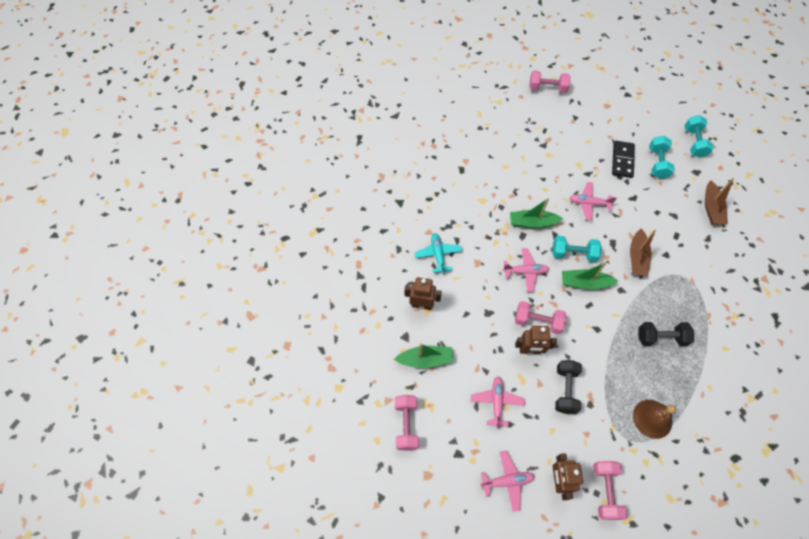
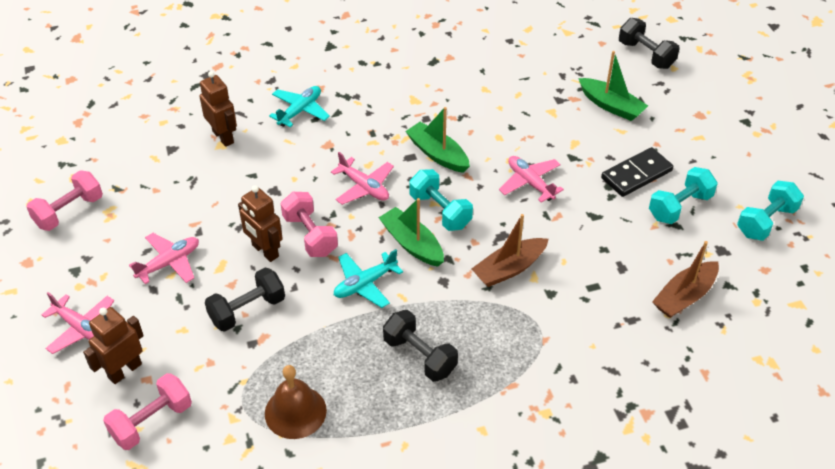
camera: 45 degrees right, 15 degrees down
(425, 359) = (161, 179): green boat -> green boat (611, 106)
(547, 88) = (646, 55): pink dumbbell -> black dumbbell
(593, 324) = (365, 284): none -> turquoise plane

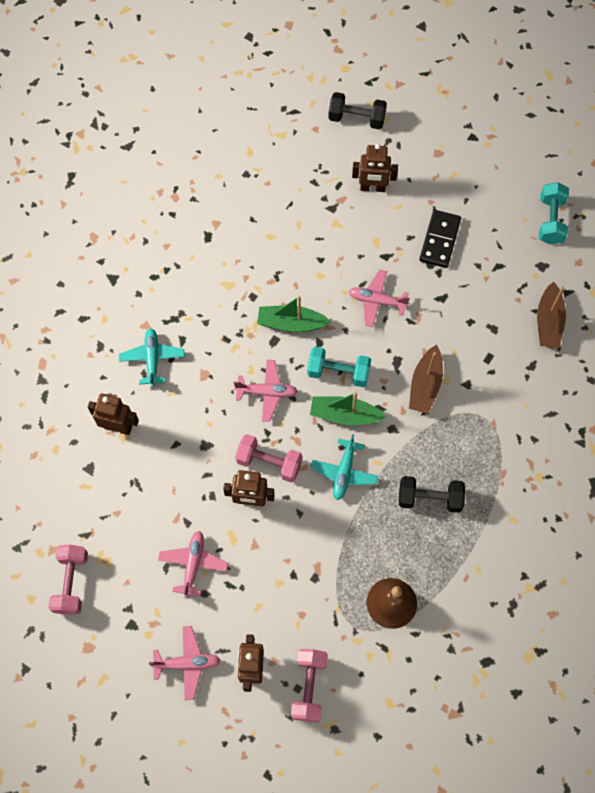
camera: 40 degrees left, 20 degrees up
(247, 310) = (286, 556): black dumbbell -> none
(611, 106) = (372, 188): green boat -> brown robot
(680, 207) = (489, 248): turquoise dumbbell -> none

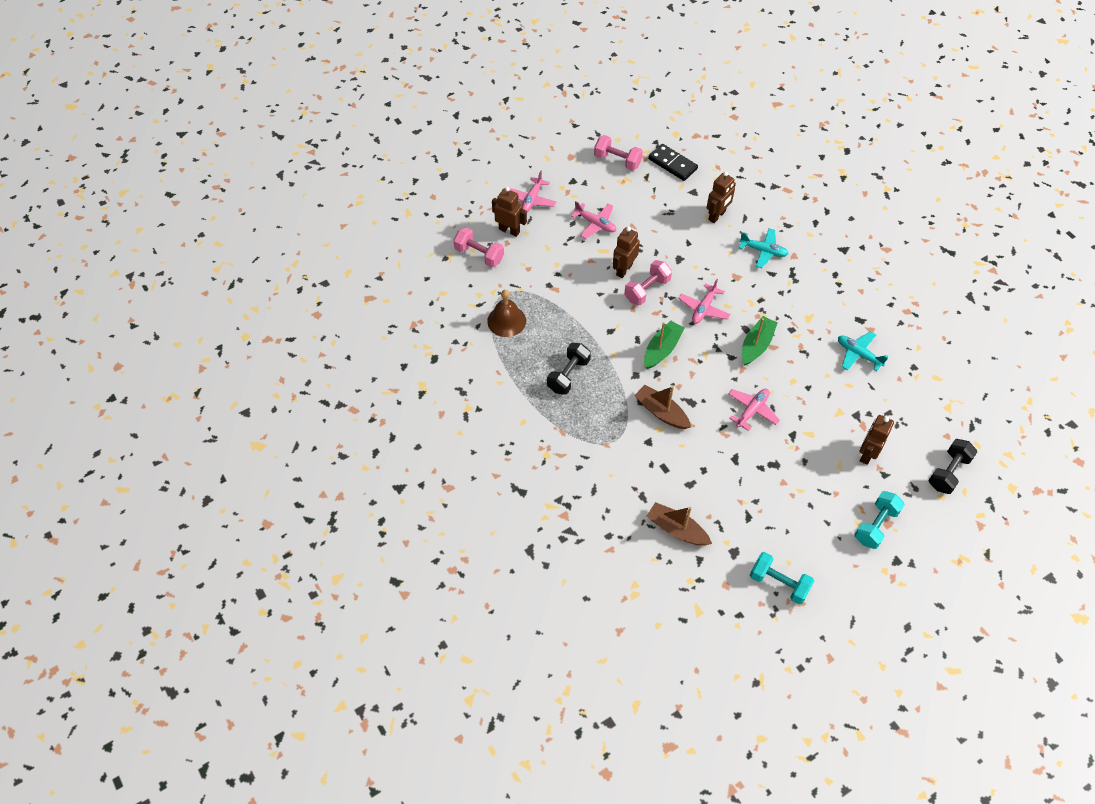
camera: 115 degrees right, 10 degrees down
(338, 372) = (699, 359): turquoise dumbbell -> turquoise dumbbell (875, 525)
(344, 472) = (616, 331): turquoise plane -> turquoise plane (858, 354)
(440, 240) = (792, 482): black domino -> black domino (672, 164)

